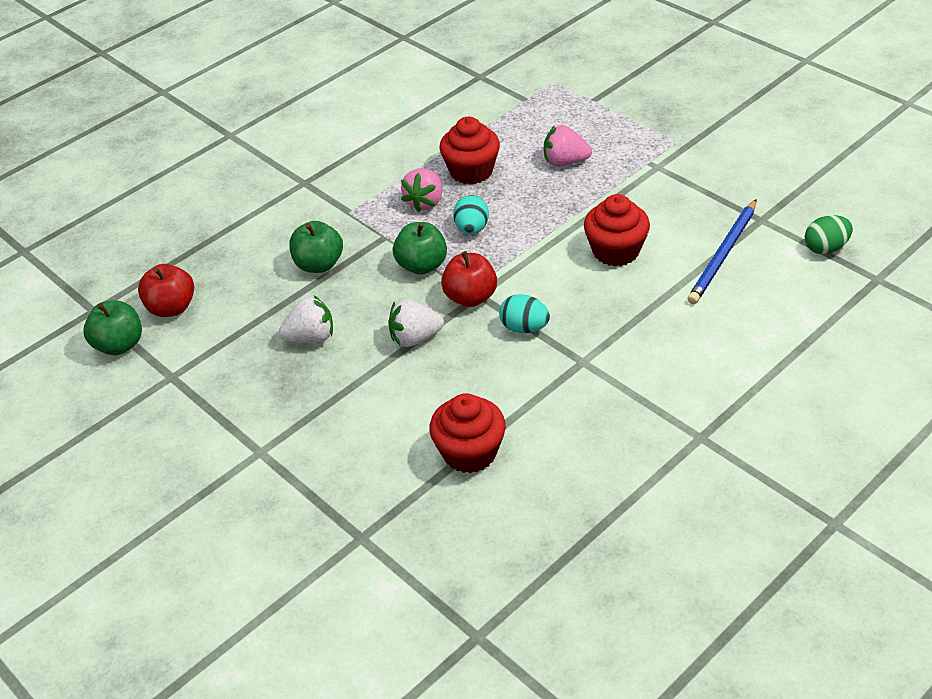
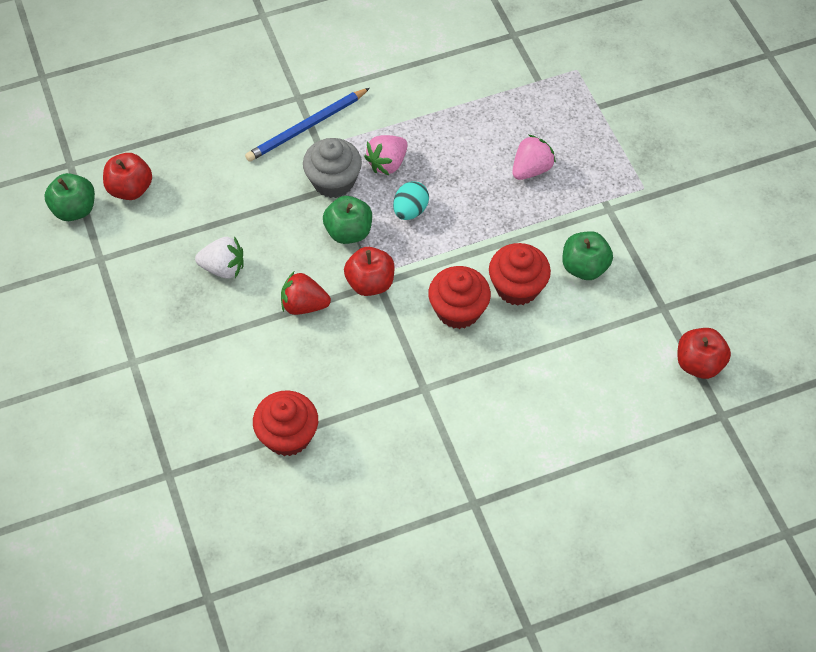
camera: 20 degrees right, 15 degrees up
(319, 264) = (266, 194): green apple -> green apple (584, 267)
(380, 232) = (333, 181): none -> grey cupcake
(415, 338) = (304, 305): white strawberry -> red strawberry
(471, 171) = (445, 145): red cupcake -> red cupcake (458, 310)
(524, 328) = (396, 334): turquoise egg -> none
(565, 162) = (531, 169): pink strawberry -> pink strawberry turned 105 degrees clockwise
(723, 254) = (606, 331): blue pencil -> blue pencil (306, 127)
(825, 248) = (698, 363): green egg -> red apple

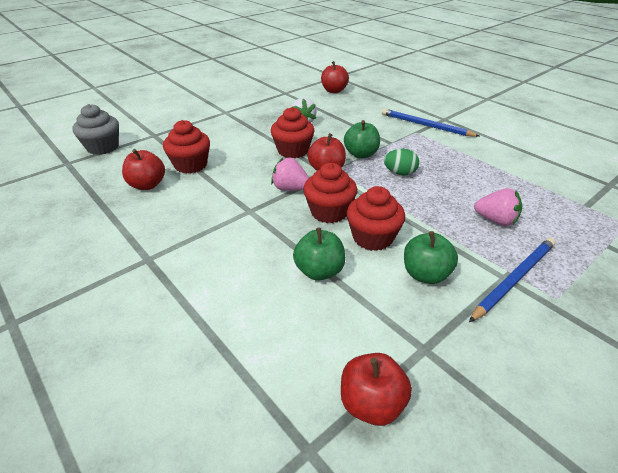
camera: 70 degrees right, 20 degrees down
(74, 209) = (310, 82): green apple -> green apple (319, 271)
(304, 305) = (293, 151): red strawberry -> red cupcake
(318, 493) = (147, 185): none -> red apple
(333, 181) = (395, 141): grey cupcake -> grey cupcake (103, 147)
(387, 163) = (429, 157): pink strawberry -> pink strawberry (290, 188)
(410, 210) = (400, 173): turquoise egg -> green egg
(613, 203) = (514, 279): none -> blue pencil

